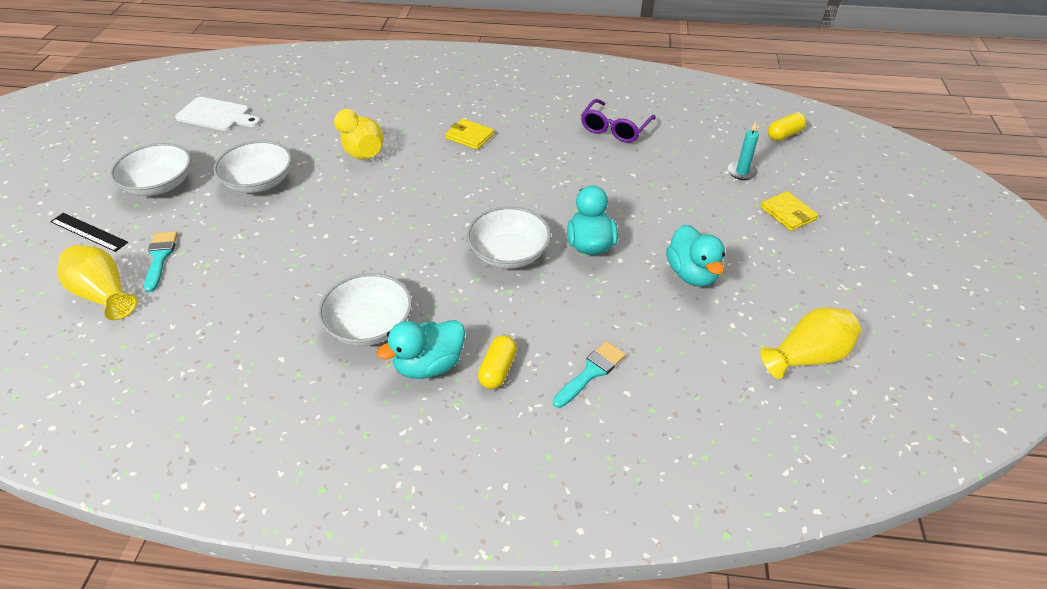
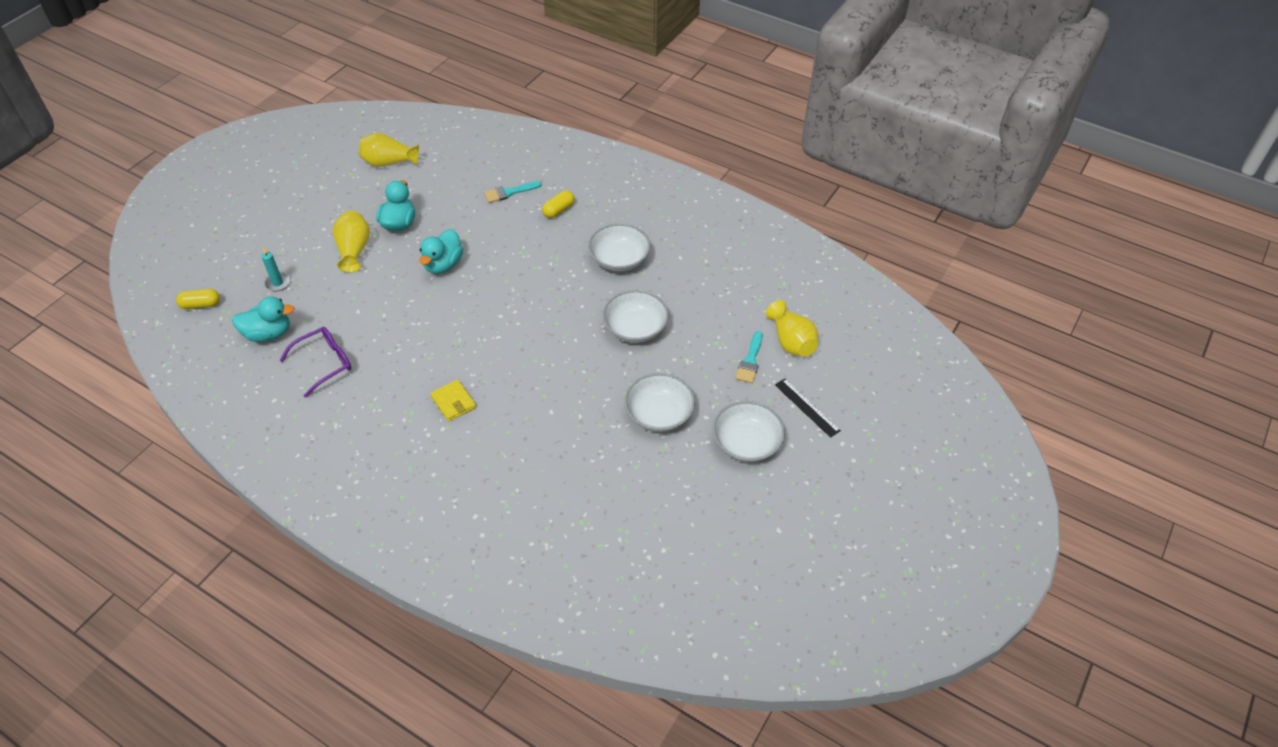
camera: 155 degrees left, 5 degrees up
(216, 115) = (681, 531): white cutting board -> none
(361, 150) = (557, 421): yellow vase -> yellow vase (354, 250)
(429, 365) = (595, 225): turquoise duck -> turquoise duck (268, 333)
(509, 253) = (502, 277): white bowl -> white bowl (635, 328)
(788, 213) = (290, 240): yellow wallet -> none

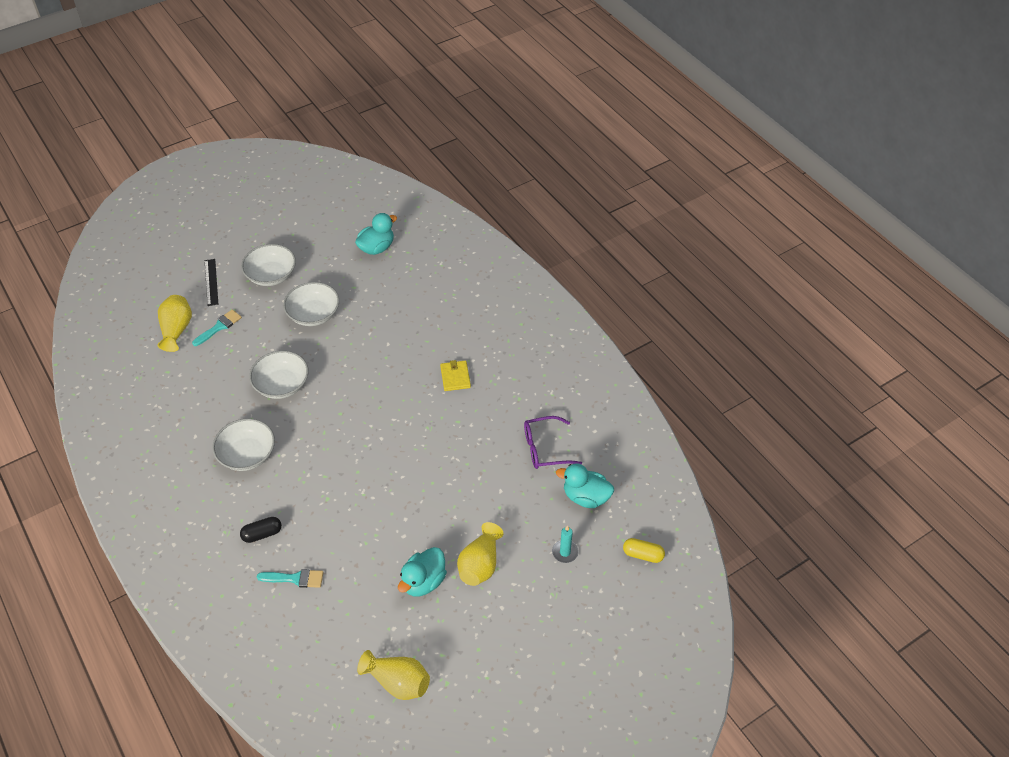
camera: 155 degrees left, 0 degrees up
(443, 264) = (403, 512): turquoise duck -> turquoise duck (377, 248)
(558, 210) = (262, 534): yellow capsule -> black capsule

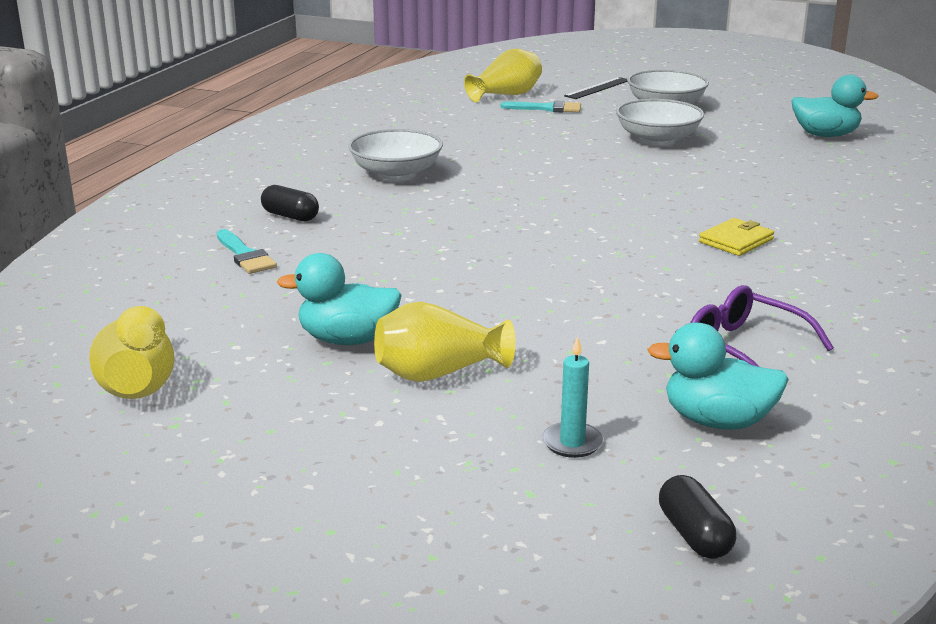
camera: 55 degrees right, 25 degrees down
(281, 384) = (526, 157): white bowl -> none
(585, 497) = (717, 421): turquoise duck -> turquoise duck turned 60 degrees counterclockwise
(643, 555) = (694, 535): yellow capsule -> black capsule

